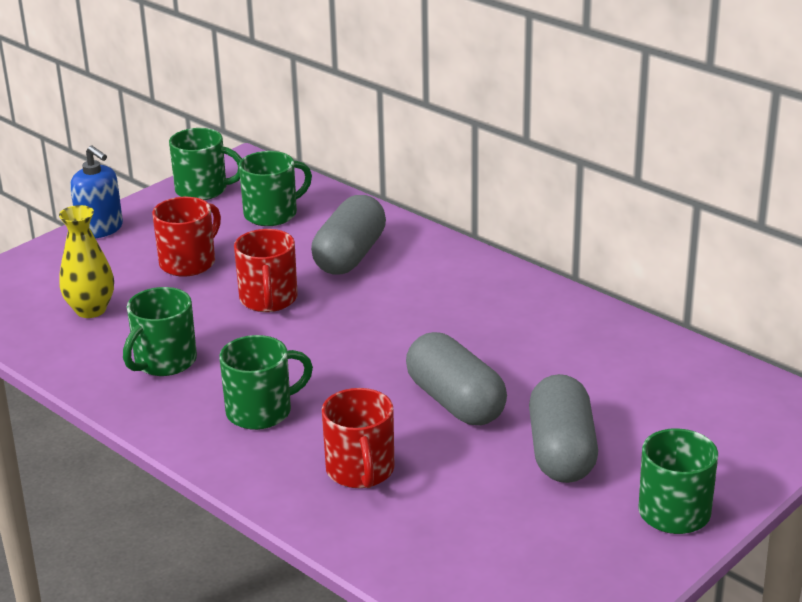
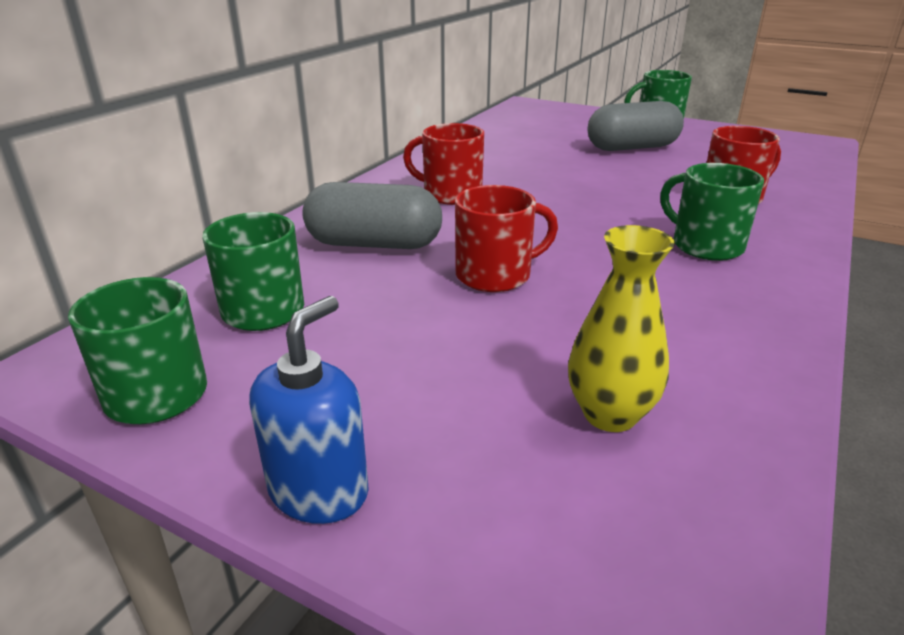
camera: 105 degrees left, 0 degrees up
(164, 362) = (679, 316): green mug -> none
(189, 262) = (423, 351): red mug -> red mug (450, 194)
(455, 402) = (606, 178): grey capsule -> none

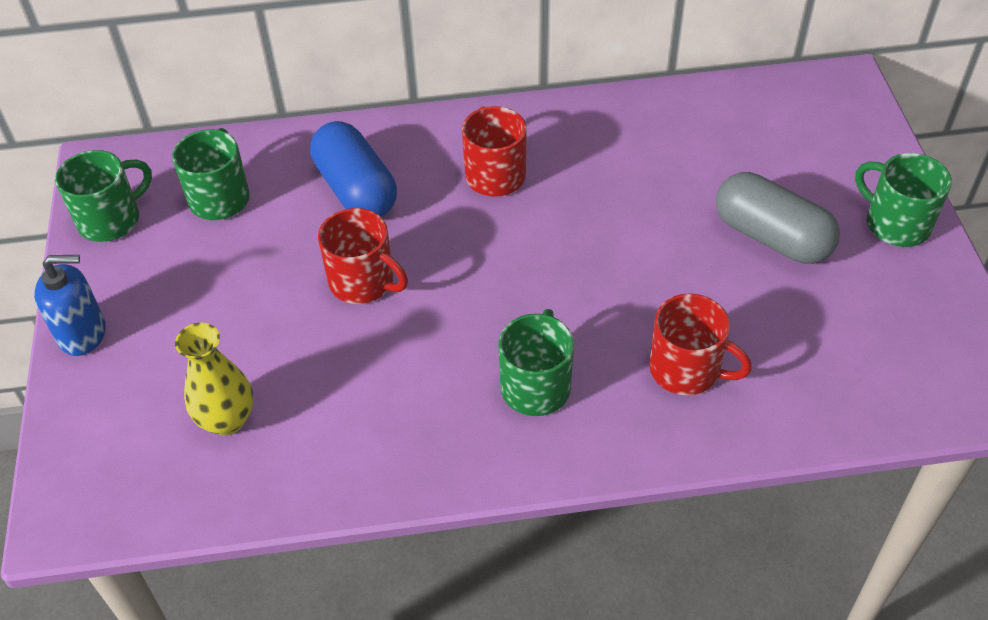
camera: 55 degrees right, 20 degrees up
(374, 244) = (356, 189): grey capsule -> blue capsule

